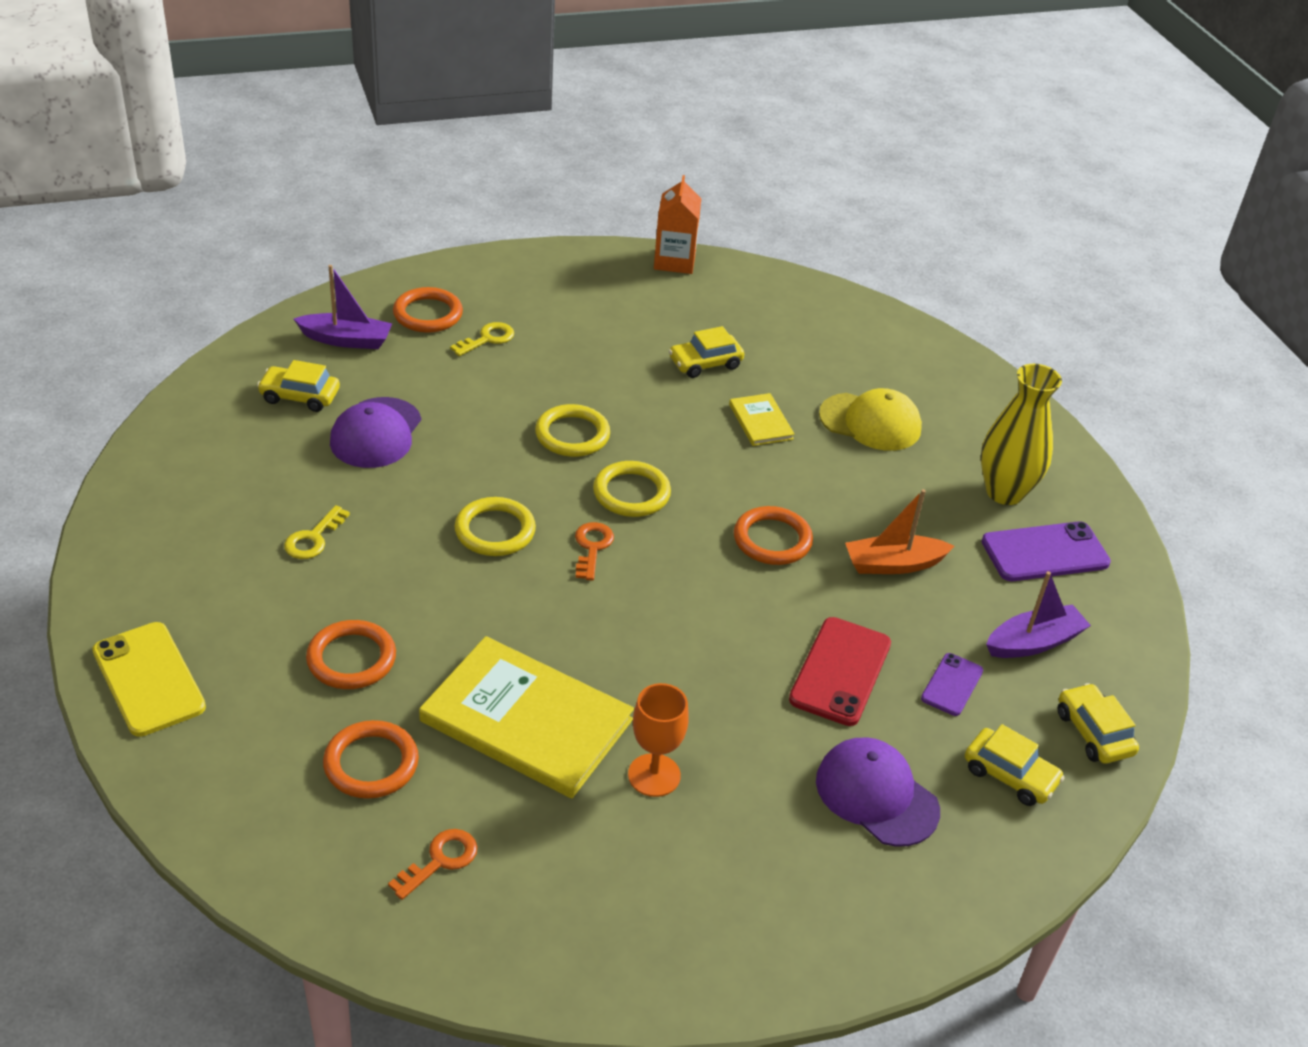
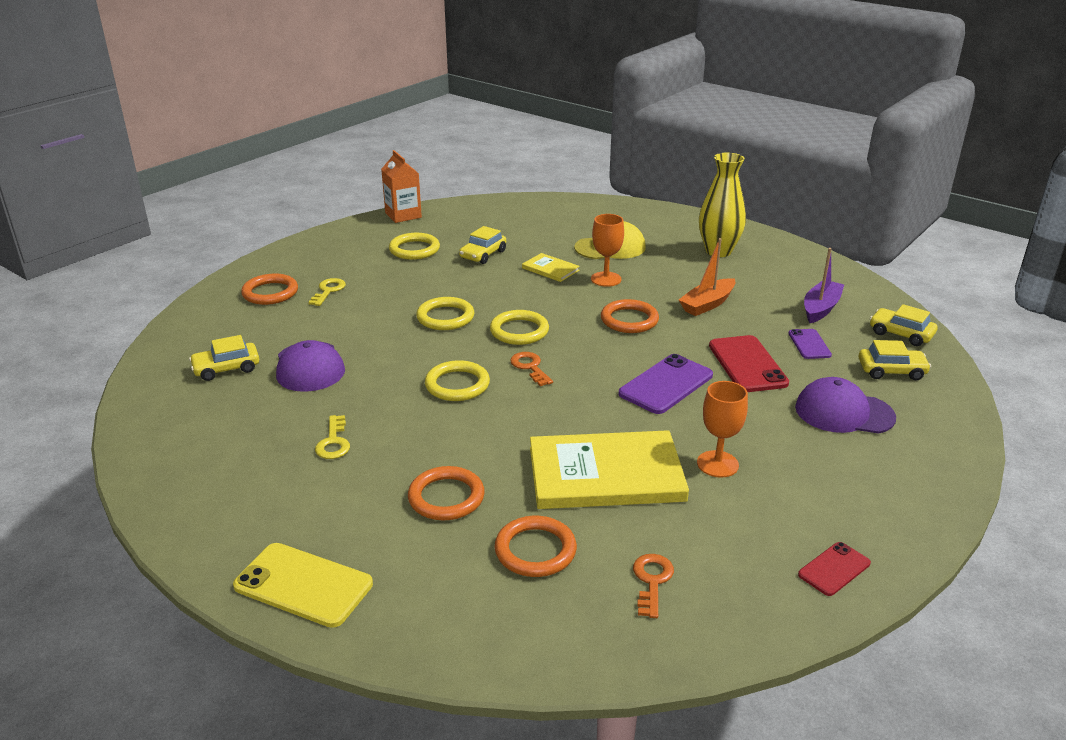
camera: 30 degrees left, 10 degrees down
(346, 340) = (226, 326): purple boat -> none
(630, 961) = (834, 569): none -> red phone
(635, 320) = (414, 249): none -> yellow ring
(811, 467) = (606, 279): none -> orange goblet
(1045, 552) = (772, 268): purple phone -> purple phone (666, 384)

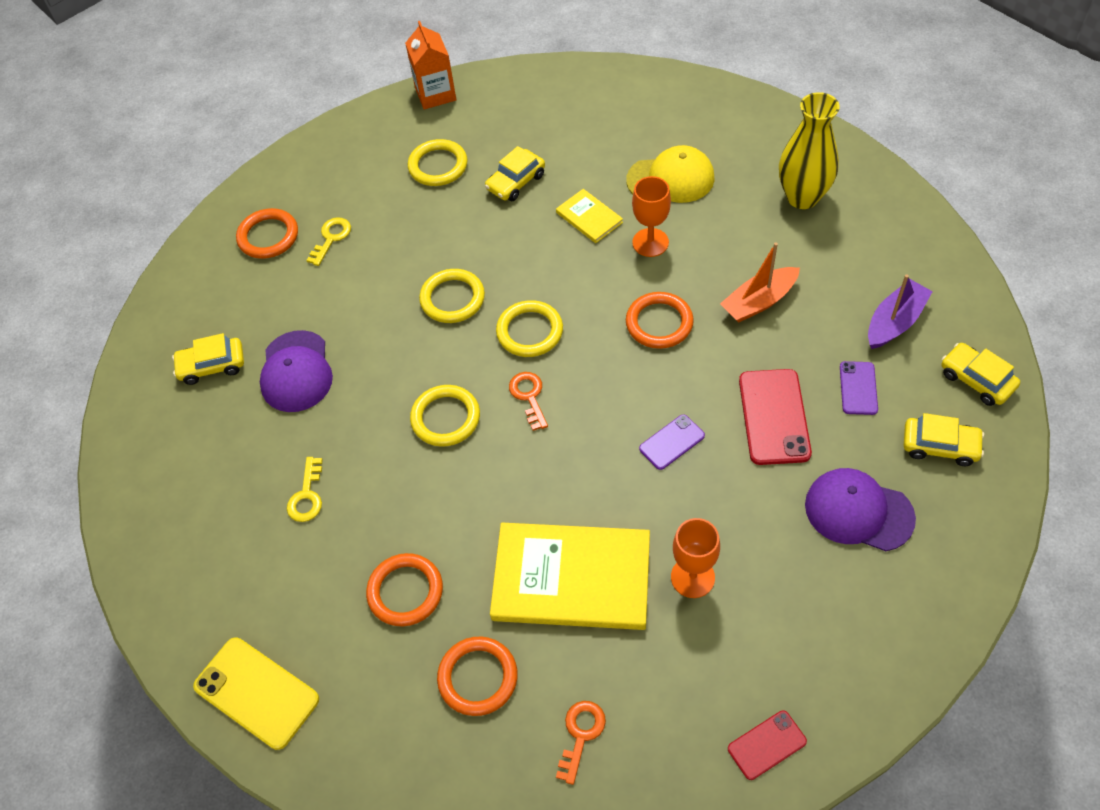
camera: 15 degrees right, 25 degrees up
(666, 384) = (672, 442): purple phone -> purple phone, size x0.58

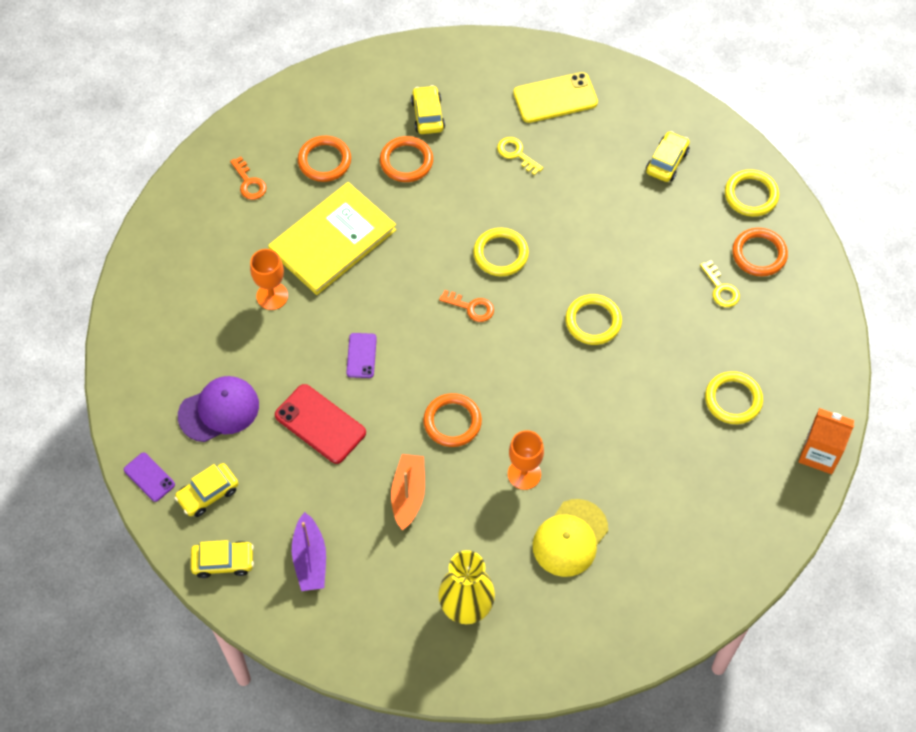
camera: 125 degrees right, 5 degrees up
(256, 692) = (417, 66): yellow phone -> yellow phone (555, 98)
(296, 372) = (617, 201): purple cap -> none
(516, 182) = (667, 436): yellow car -> yellow car (427, 115)
(529, 331) = (521, 344): yellow ring -> yellow ring (751, 195)
(589, 217) = (585, 455): yellow book -> none
(767, 745) = (158, 255): red phone -> none
(858, 388) = (289, 489): purple phone -> purple phone (149, 477)

